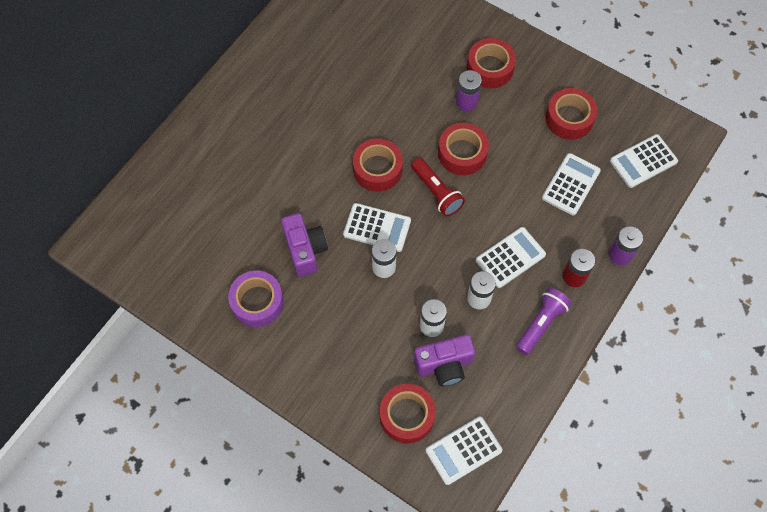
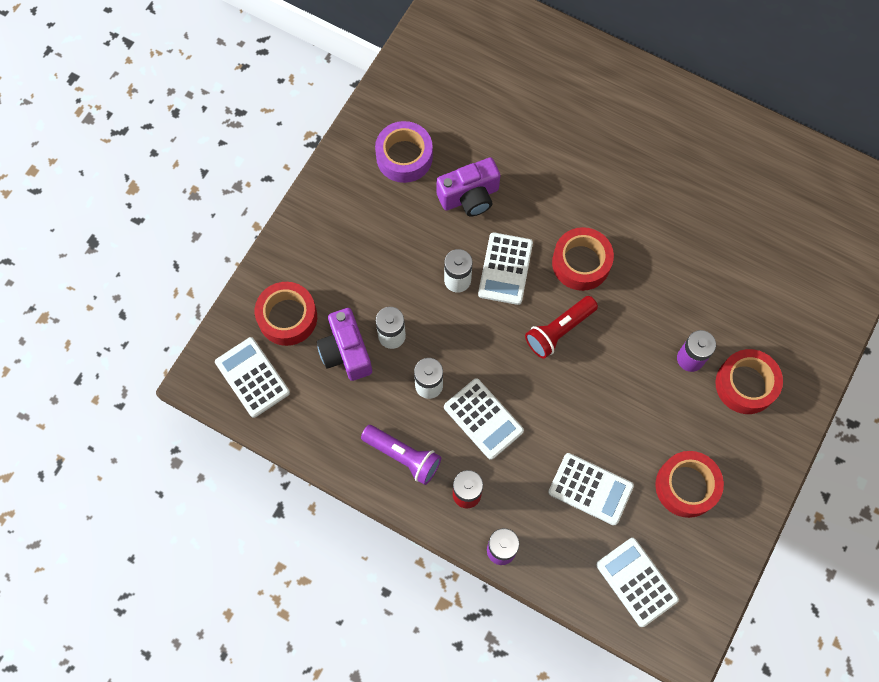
camera: 85 degrees right, 5 degrees up
(462, 153) = (616, 357): red tape -> none

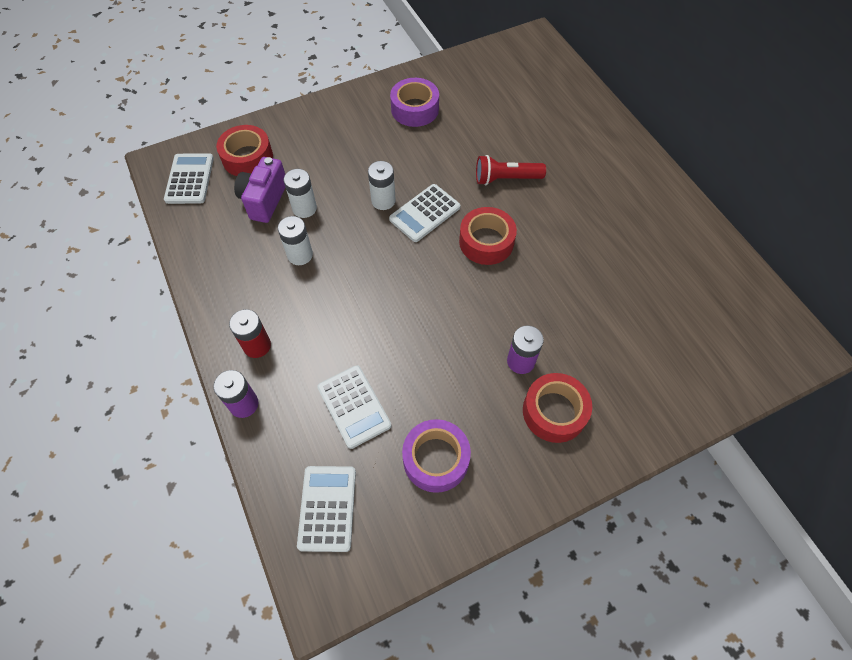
camera: 35 degrees right, 10 degrees down
(403, 456) = (237, 290): purple flashlight -> none
(469, 197) = (439, 155): purple camera -> none
(483, 419) = (317, 301): white calculator -> none
(559, 331) = (429, 277): red flashlight -> red flashlight (506, 179)
(686, 486) = (436, 459): red tape -> purple tape

